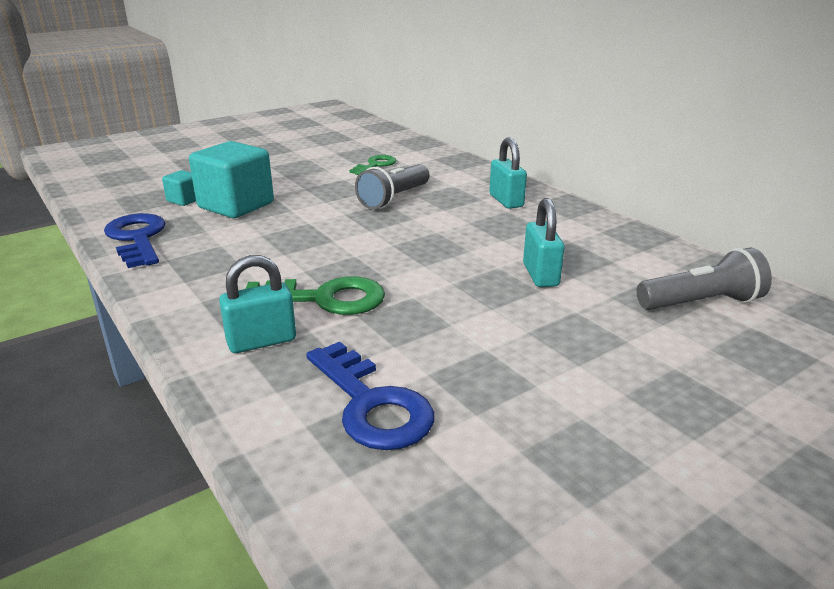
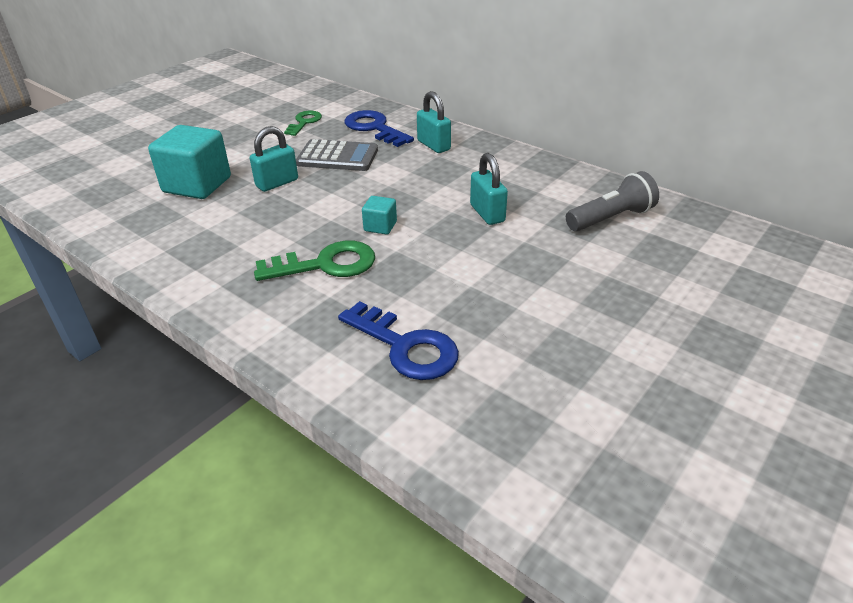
camera: 15 degrees left, 10 degrees up
(137, 238) = (124, 234): blue key -> blue key (374, 128)
(184, 200) = (144, 186): turquoise cube -> turquoise cube (380, 226)
(261, 341) = (293, 312): turquoise padlock -> turquoise padlock (277, 183)
(394, 199) = (337, 157): grey flashlight -> grey calculator

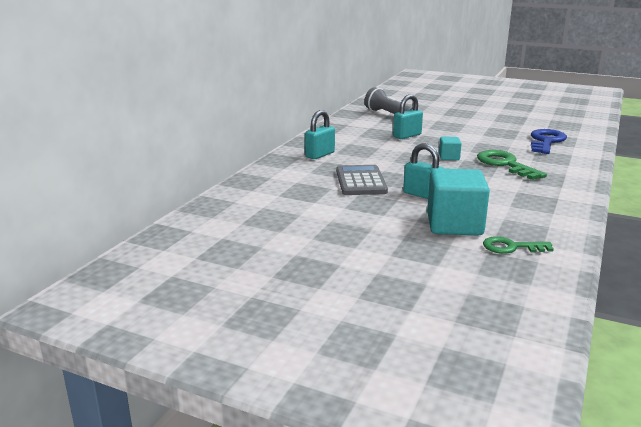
camera: 105 degrees left, 15 degrees down
(304, 122) = (296, 205): green key -> green key (511, 247)
(374, 128) = (296, 176): blue key -> none

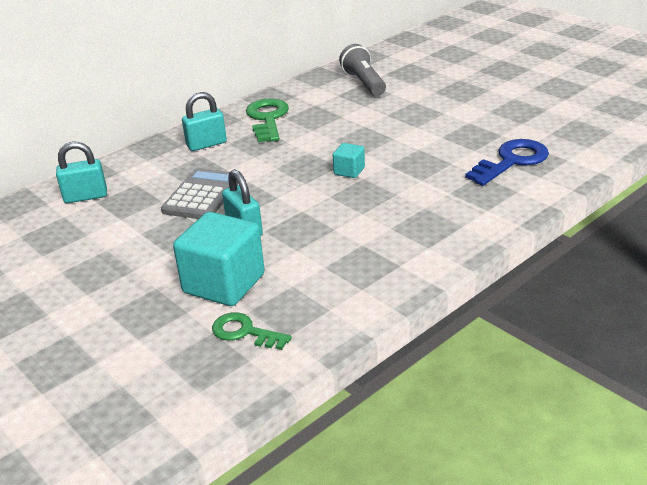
camera: 25 degrees right, 10 degrees up
(407, 136) = (342, 125): turquoise padlock -> turquoise padlock (86, 196)
(505, 164) = (404, 195): green key -> green key (267, 119)

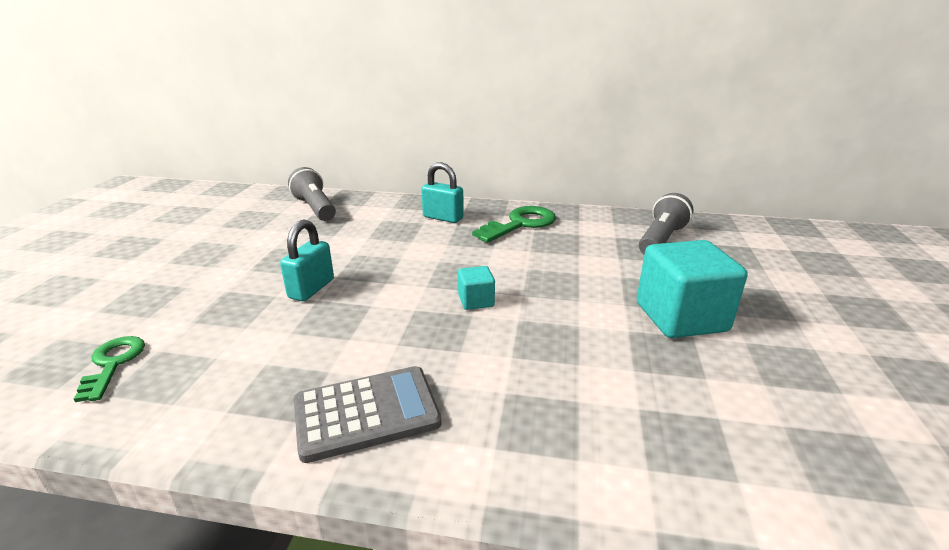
camera: 50 degrees right, 5 degrees down
(86, 196) = (315, 208): turquoise padlock -> grey flashlight
(202, 195) = (356, 248): grey calculator -> grey calculator (366, 413)
(224, 284) = (204, 316): turquoise cube -> turquoise cube (681, 317)
(512, 161) = (651, 417): blue key -> none

